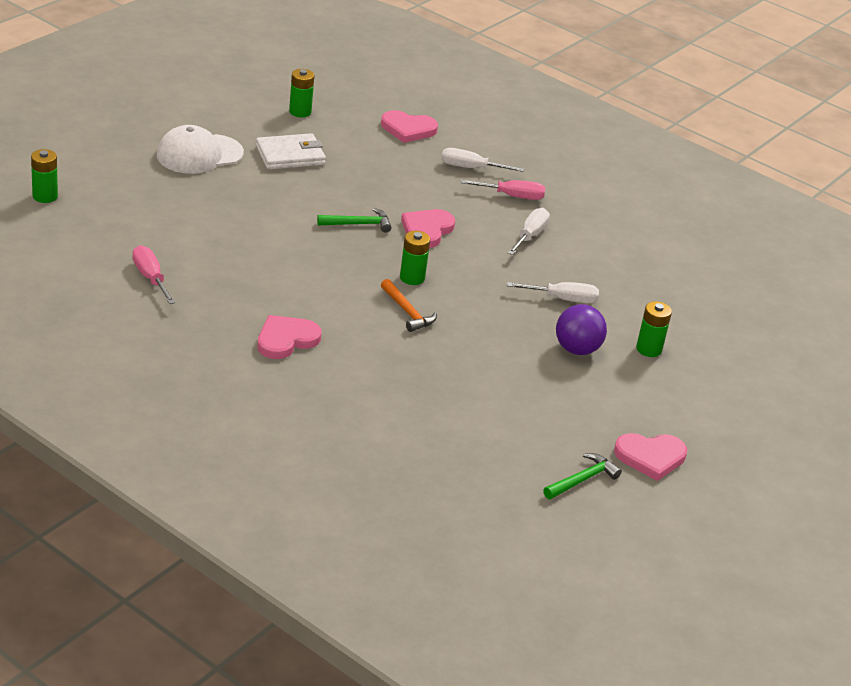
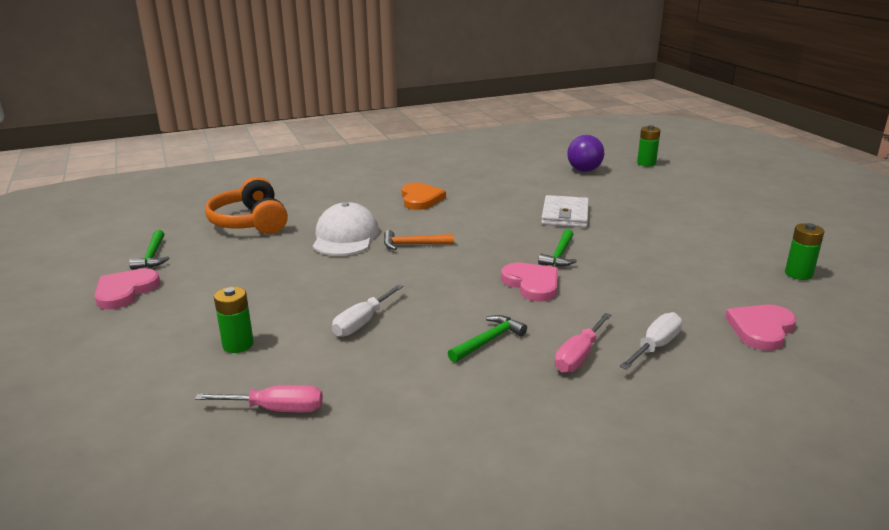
camera: 125 degrees right, 10 degrees down
(150, 278) = (525, 175): pink screwdriver -> pink screwdriver (276, 409)
(199, 154) = (704, 215): white cap -> white cap (345, 237)
(286, 339) = (420, 199): pink heart -> orange heart
(290, 155) = (699, 251): white wallet -> white wallet (565, 215)
(412, 278) = (459, 258): green battery -> none
(451, 447) = (250, 222): none -> orange headphones
(530, 235) = (488, 341): white screwdriver -> green hammer
(577, 349) = (285, 304): purple ball -> purple ball (584, 170)

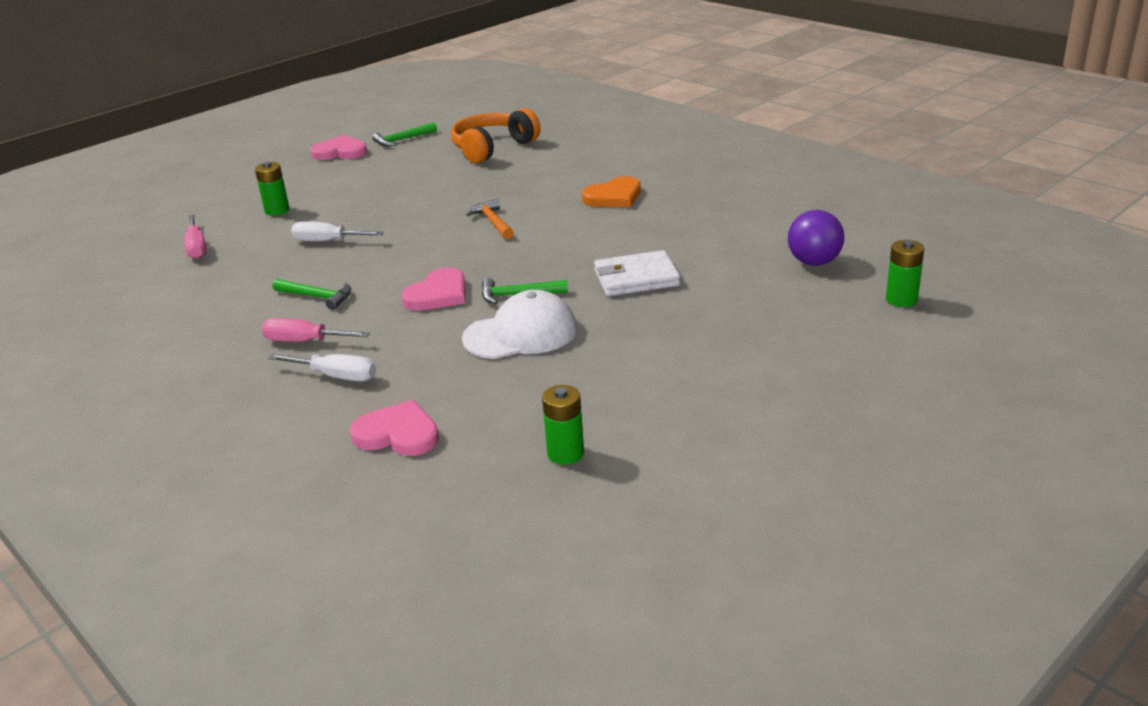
camera: 70 degrees right, 5 degrees up
(345, 237) = (489, 191): white cap -> white cap (521, 334)

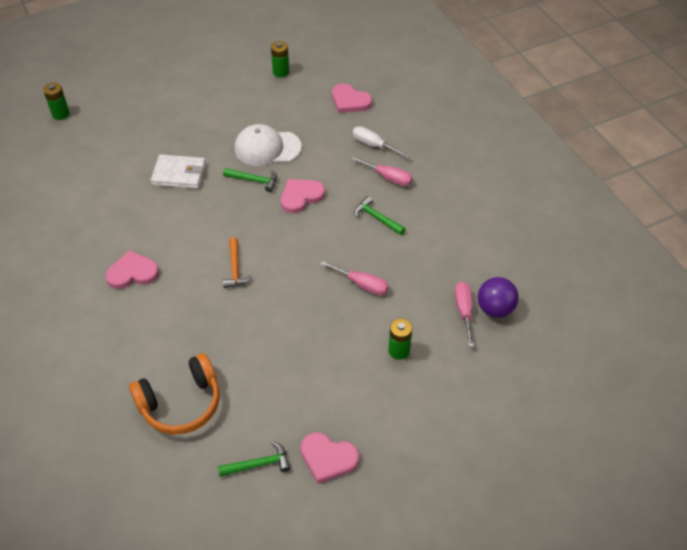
camera: 165 degrees left, 20 degrees up
(328, 241) = (362, 284): white screwdriver -> pink screwdriver
(614, 197) = (132, 273): orange heart -> pink heart
(814, 262) = (72, 156): purple ball -> purple ball (495, 309)

